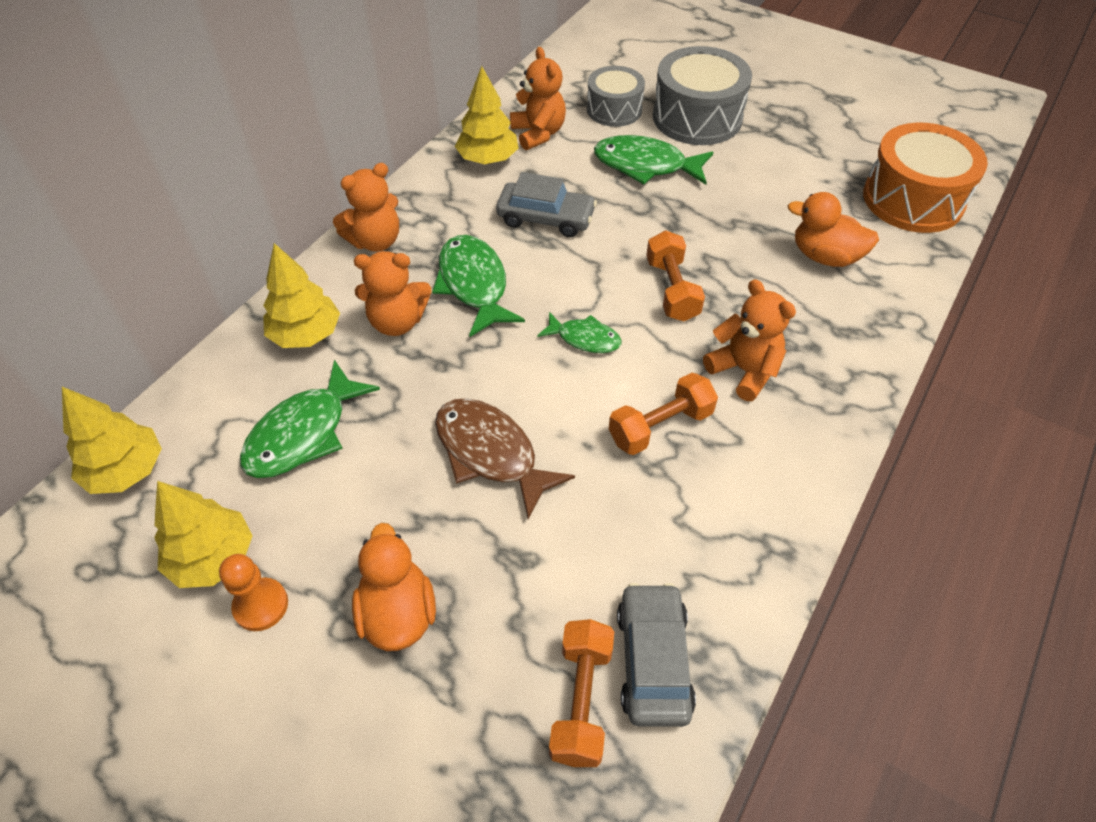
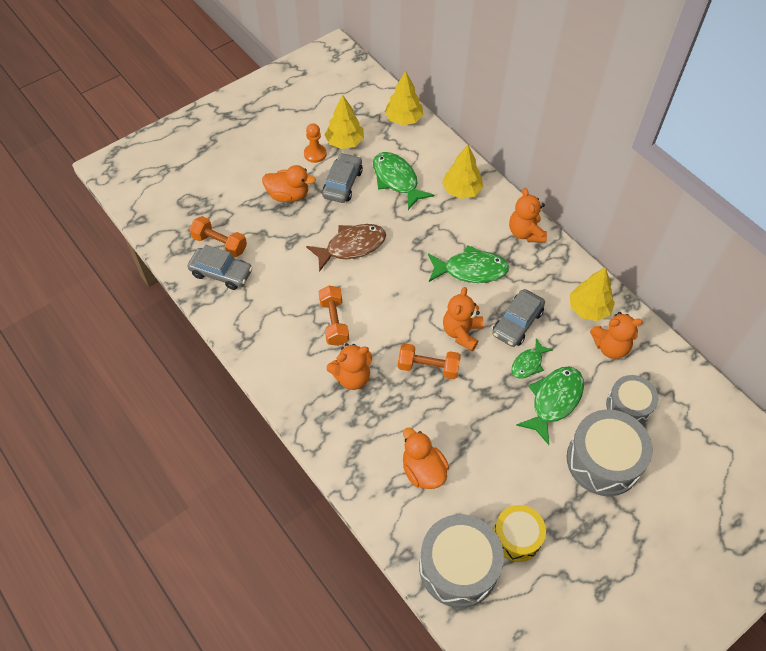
camera: 110 degrees right, 5 degrees up
(336, 521) = (342, 183): none -> grey car
(397, 322) = (455, 229): orange teddy bear -> orange teddy bear (461, 332)
(584, 338) = (408, 309): green fish -> green fish (528, 363)
(825, 256) = (423, 470): orange duck -> orange duck turned 75 degrees counterclockwise
(839, 163) = (517, 537): none -> yellow drum
(913, 199) = (458, 567): orange drum -> grey drum

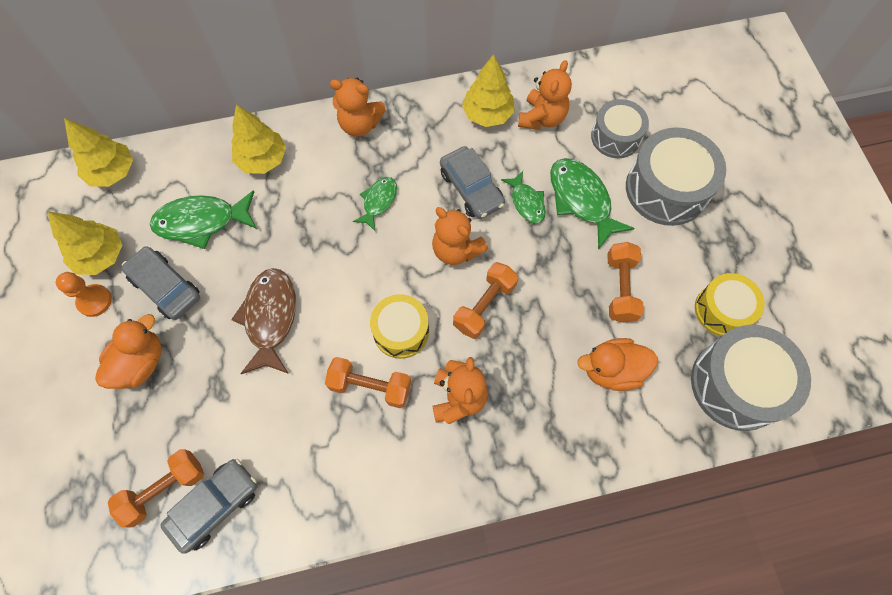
camera: 65 degrees left, 10 degrees up
(381, 324) = (401, 331): none -> yellow drum
(471, 270) = (378, 202): green fish -> green fish, size x0.59
(493, 454) = (620, 288): none -> orange dumbbell

